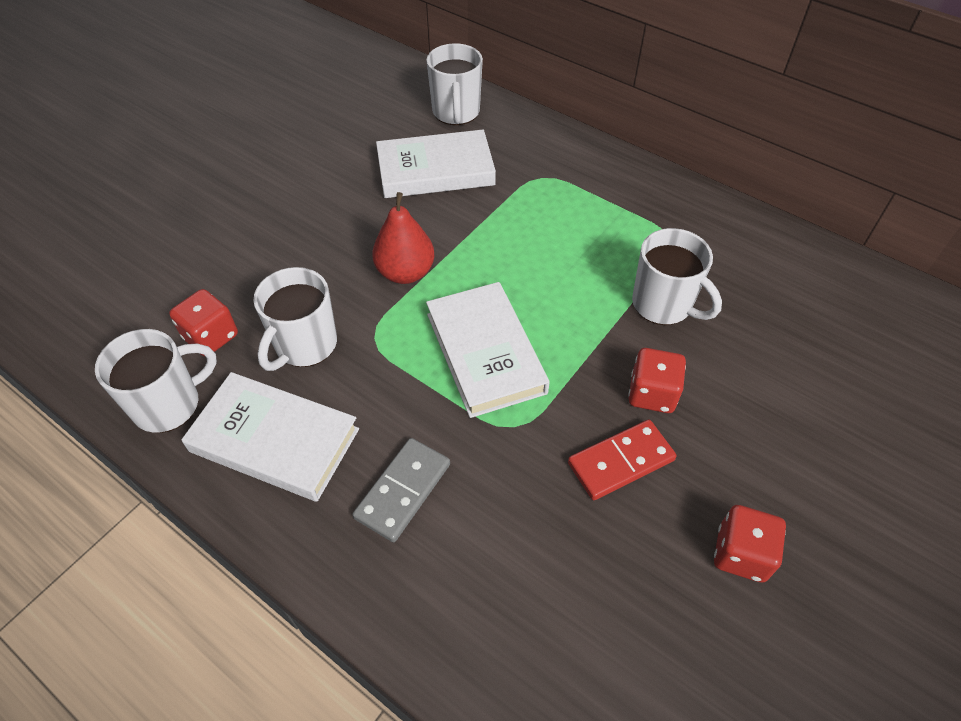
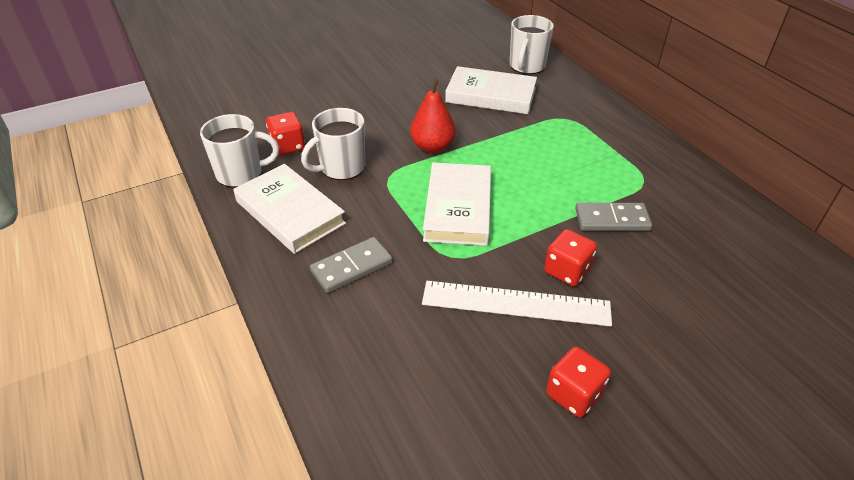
camera: 25 degrees right, 10 degrees down
(620, 461) = (516, 303): red domino -> white ruler
(663, 305) = (612, 219): white mug -> grey domino

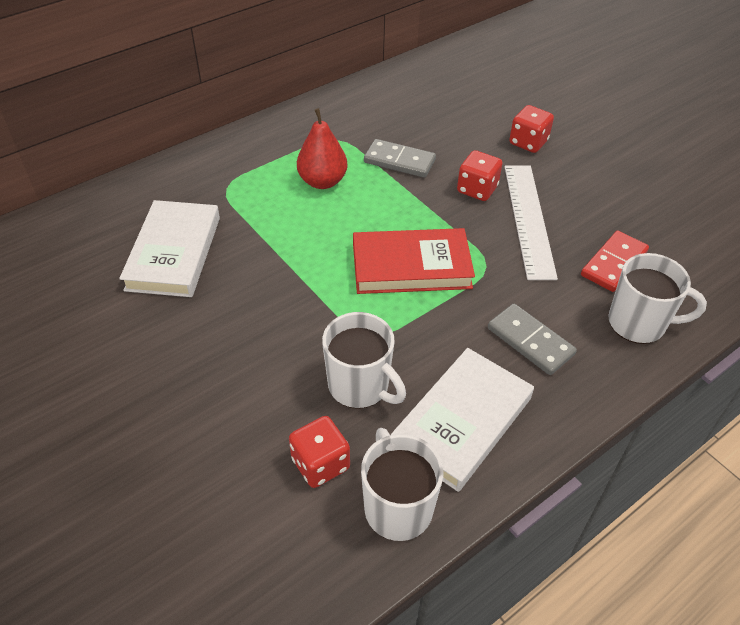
camera: 100 degrees left, 5 degrees up
(432, 147) = (300, 299): red pear -> red pear (322, 181)
(437, 361) = (614, 263): none -> red domino
(458, 208) = (411, 266): white book -> red book
(526, 66) = (97, 222): white mug -> white mug (638, 323)
(574, 394) = (604, 187): red dice -> red dice (528, 142)
(612, 219) = (399, 161): grey domino -> grey domino turned 60 degrees counterclockwise

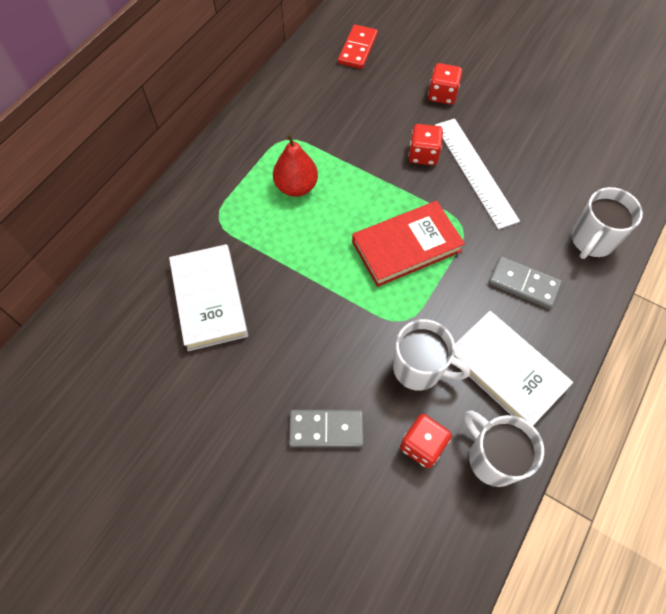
camera: 20 degrees left, 15 degrees up
(399, 161) = (349, 146): grey domino -> grey domino (326, 429)
(462, 422) = (506, 371): white book -> white book turned 60 degrees counterclockwise
(614, 263) = (553, 192): red domino -> red domino (358, 49)
(638, 323) = (591, 241): white mug -> white mug turned 135 degrees clockwise

